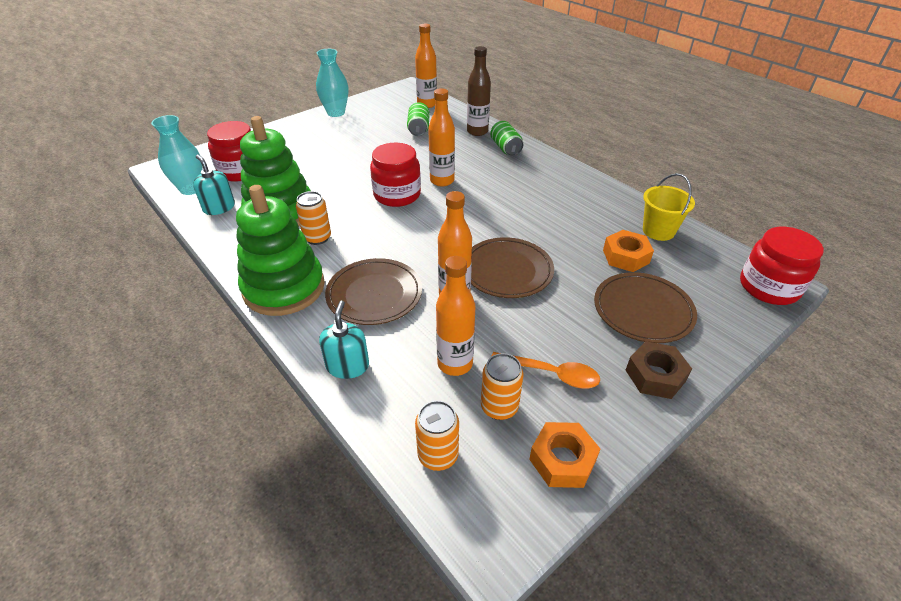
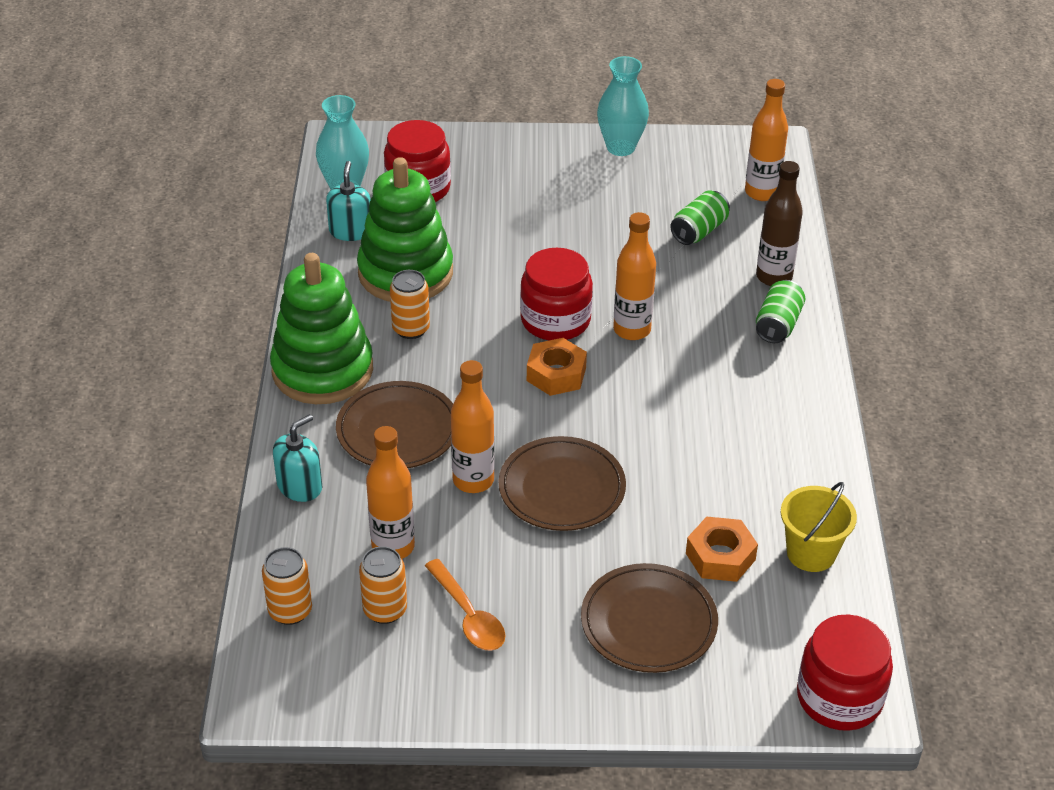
camera: 40 degrees right, 0 degrees up
(562, 460) = (383, 686): orange nut -> orange nut (556, 374)
(655, 375) = (565, 685): brown nut -> none

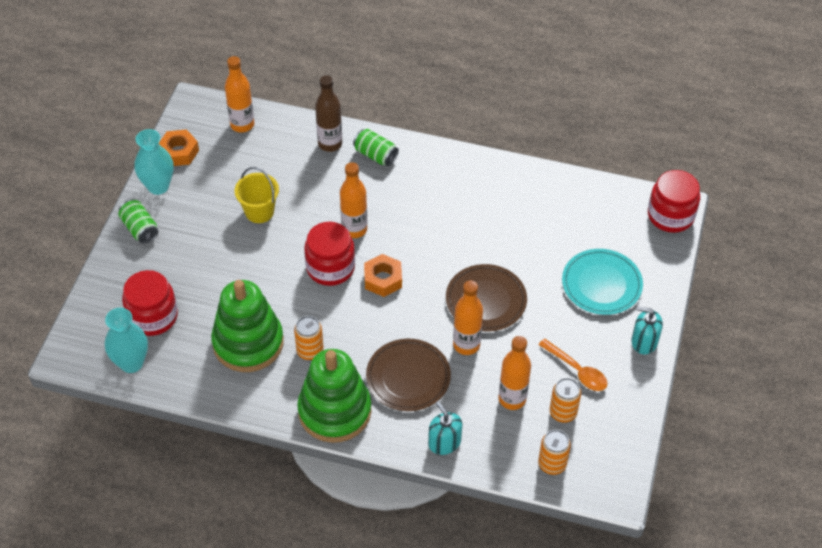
camera: 75 degrees left, 10 degrees up
(350, 231) = (186, 368): turquoise soap dispenser -> turquoise soap dispenser (644, 341)
(468, 615) = (576, 370): orange spoon -> orange spoon turned 60 degrees clockwise
(648, 622) = (601, 284): brown plate -> turquoise plate
(699, 231) = (269, 168): green can -> green can (140, 228)
(720, 556) = (560, 238): orange nut -> orange nut (179, 152)
(811, 553) = (568, 196): yellow bucket -> yellow bucket (259, 211)

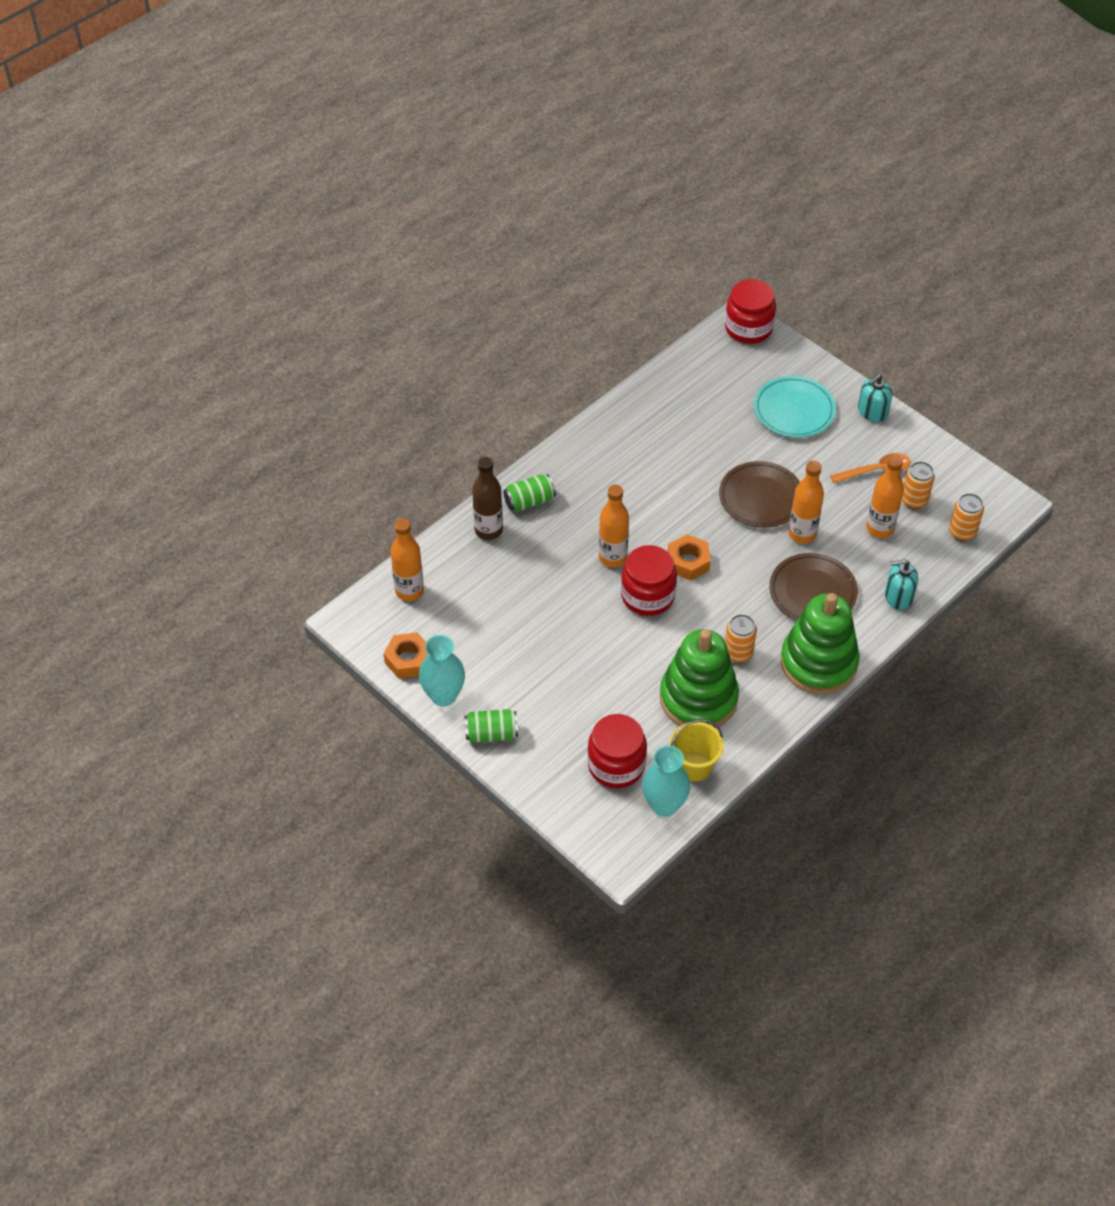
camera: 60 degrees left, 0 degrees up
(259, 211) = (538, 623): yellow bucket -> yellow bucket (694, 766)

